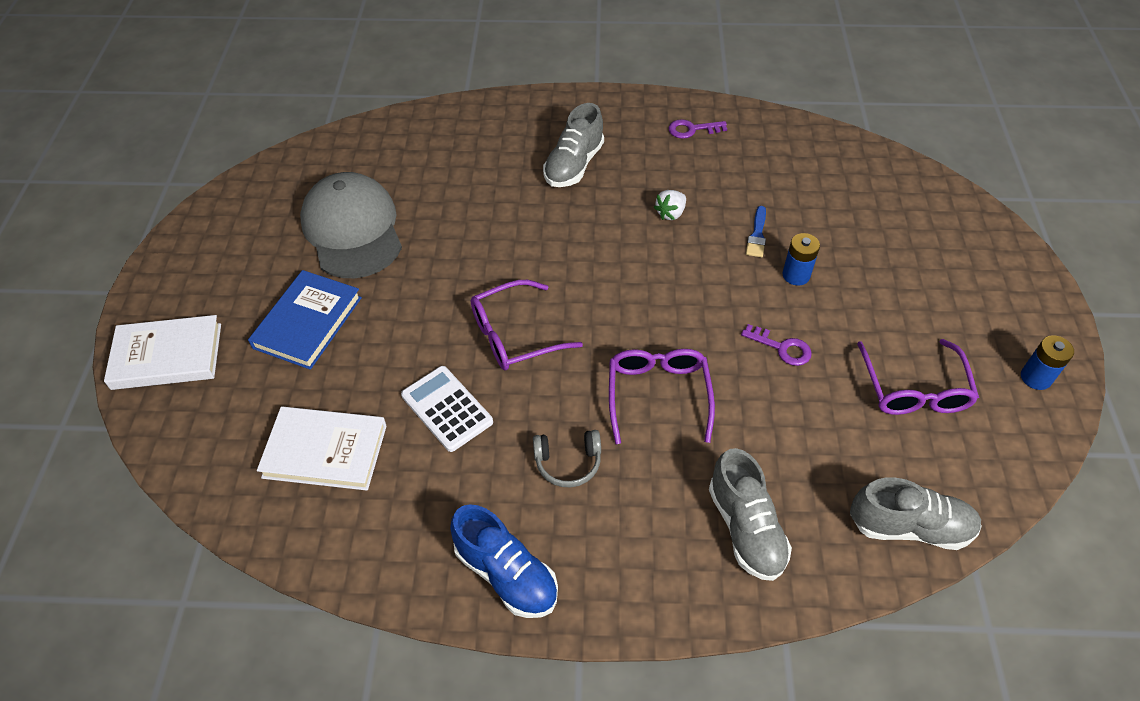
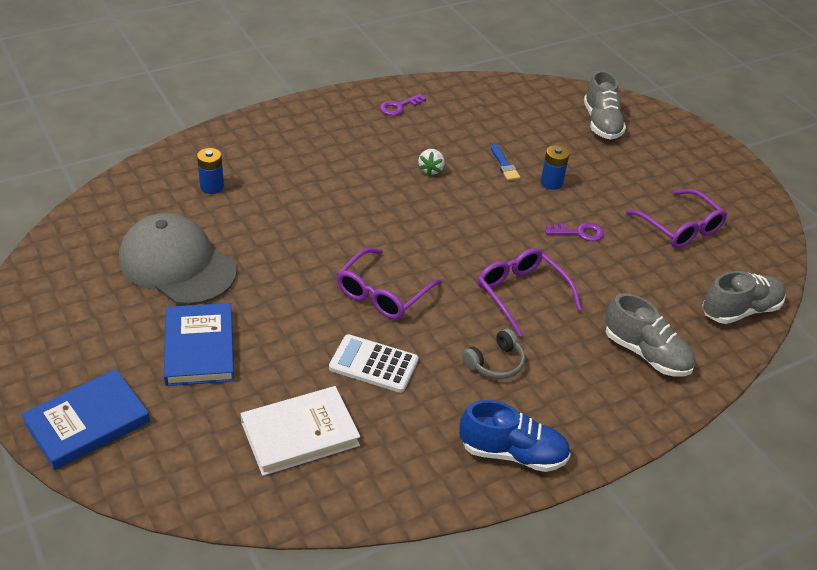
camera: 35 degrees left, 10 degrees down
(167, 356) = (87, 422): white book -> blue book
(574, 165) = (327, 158): grey shoe -> grey shoe (601, 123)
(1035, 377) = (743, 195): blue battery -> blue battery (212, 187)

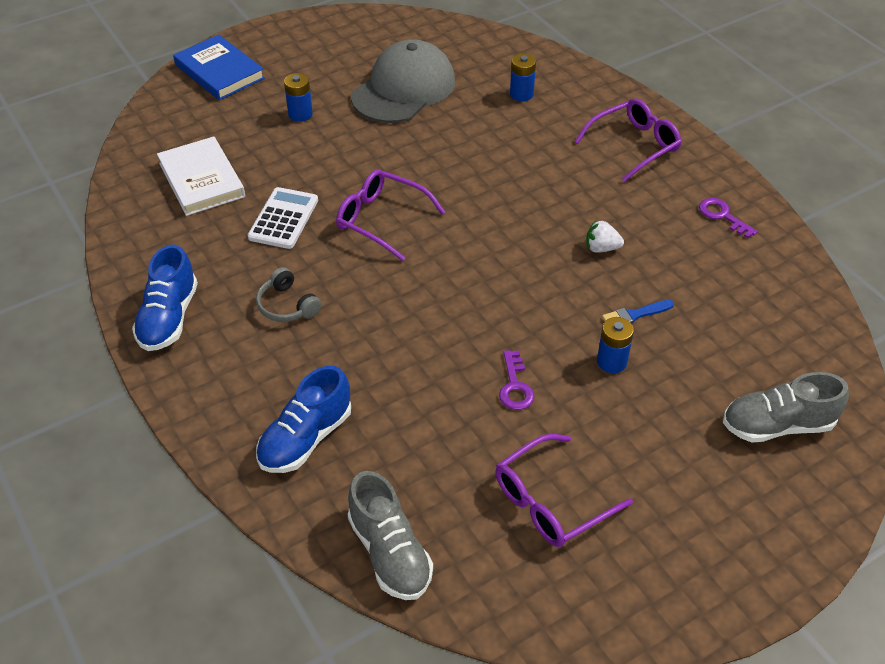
camera: 90 degrees right, 5 degrees up
(199, 348) = (300, 114): blue book -> blue battery
(521, 294) = (394, 328): purple glasses -> purple glasses (634, 145)
(646, 353) = (305, 438): grey shoe -> blue shoe

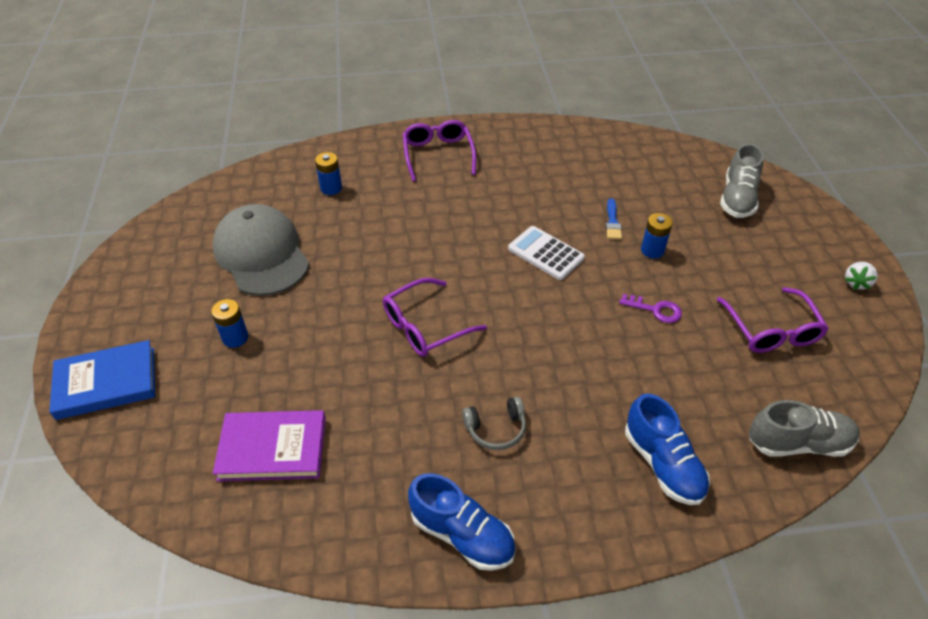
camera: 65 degrees left, 0 degrees up
(202, 180) = (272, 448): white book -> purple book
(283, 219) = (378, 396): white calculator -> white calculator (546, 253)
(601, 248) = (537, 212): white strawberry -> white strawberry (856, 283)
(722, 216) = (539, 145): purple key -> none

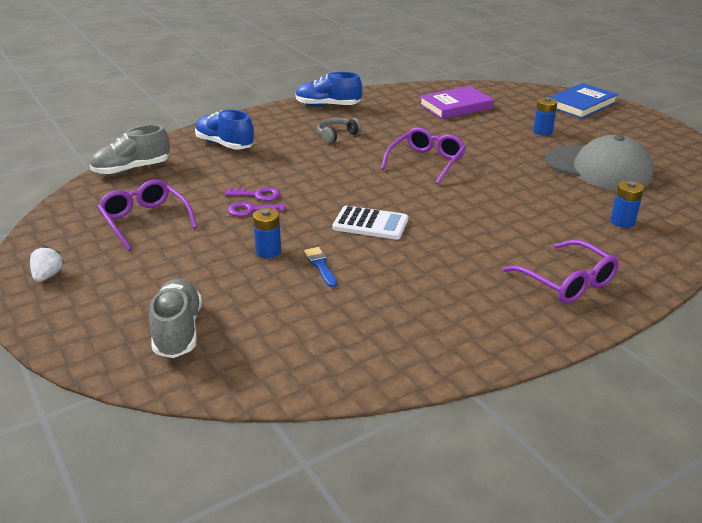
camera: 155 degrees right, 15 degrees down
(643, 333) = (257, 195): none -> purple key

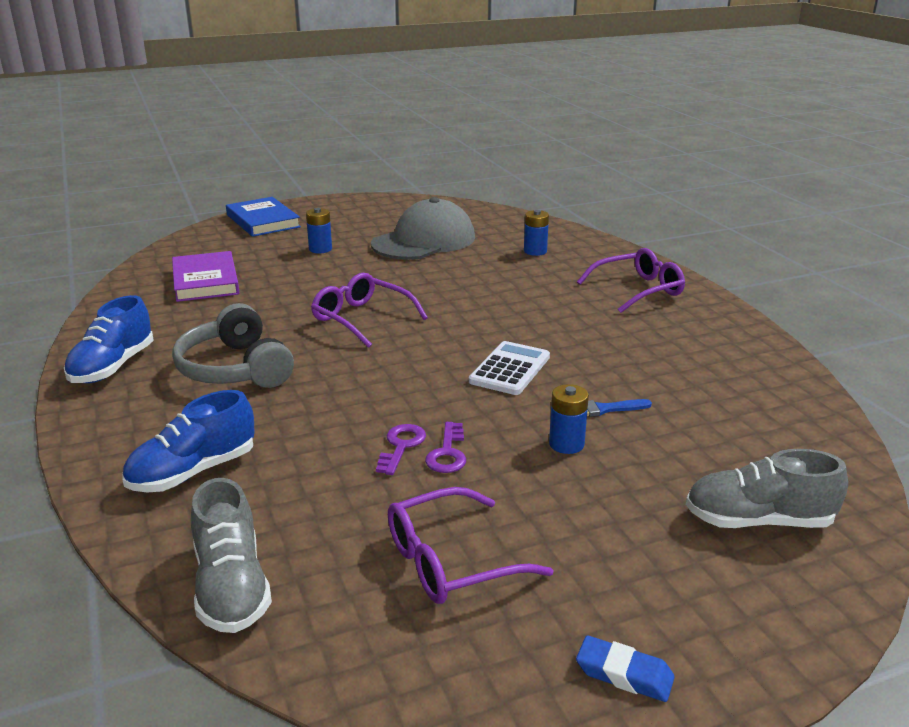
camera: 80 degrees left, 5 degrees down
(48, 276) = (624, 674): white strawberry -> blue eraser
(337, 135) = (234, 369): grey headphones -> grey headphones, size x1.82

